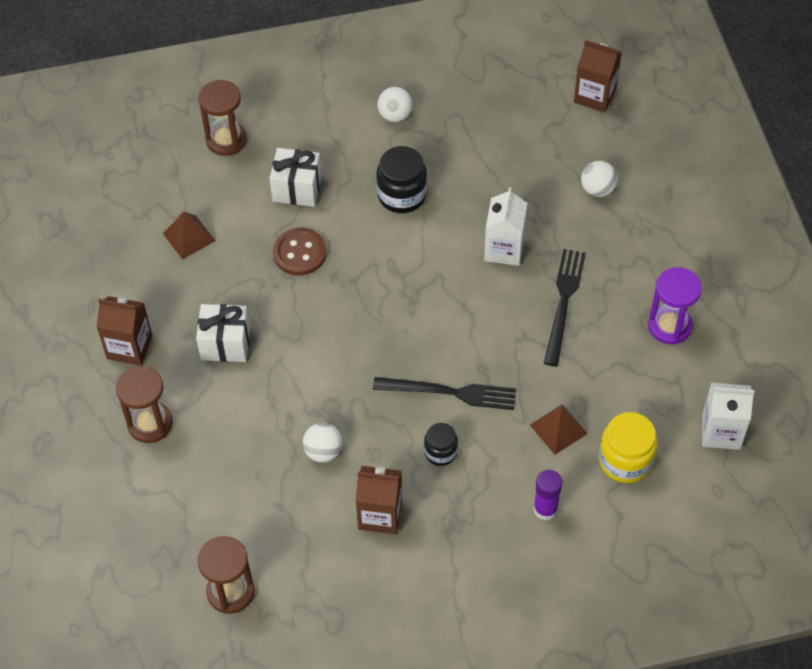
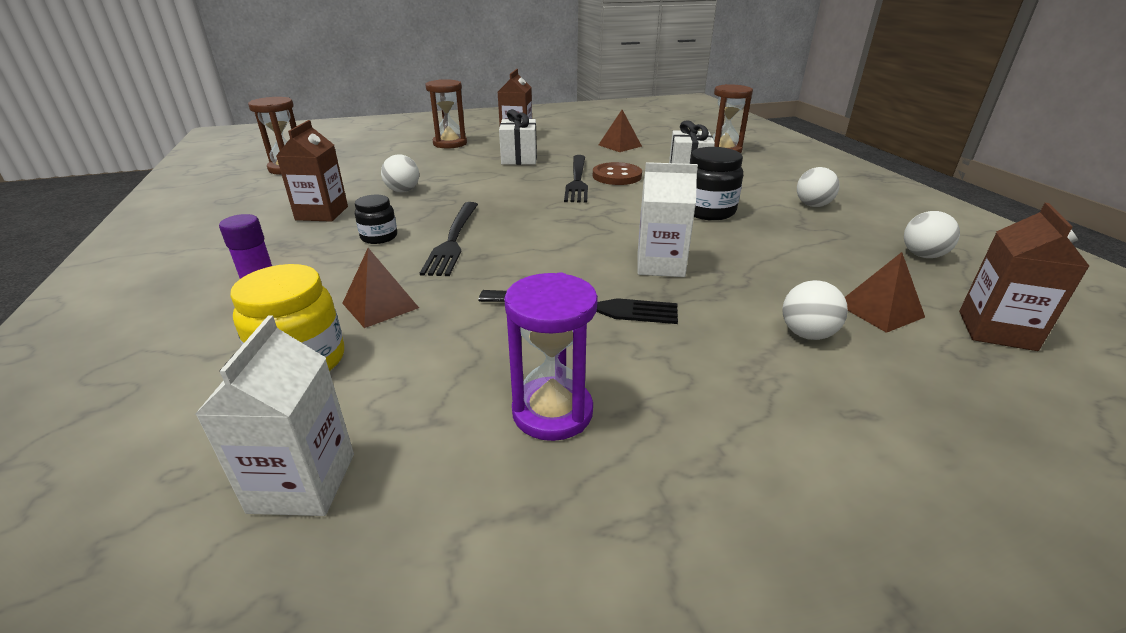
camera: 85 degrees right, 25 degrees down
(308, 290) = (577, 180): none -> black fork
(496, 84) = (922, 255): none -> white ball
(571, 142) = (879, 310): none -> brown pyramid

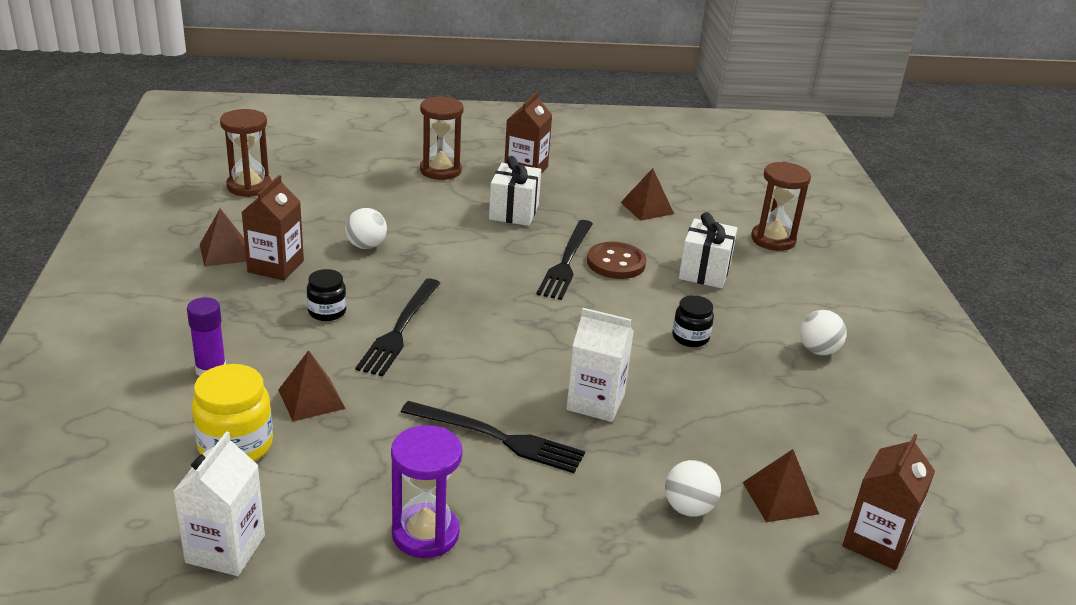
camera: 10 degrees right, 0 degrees up
(270, 210) = (224, 252): none -> brown pyramid
(708, 211) = (690, 337): black jar -> black jar, size x0.61
(922, 255) = (884, 443): white ball -> none

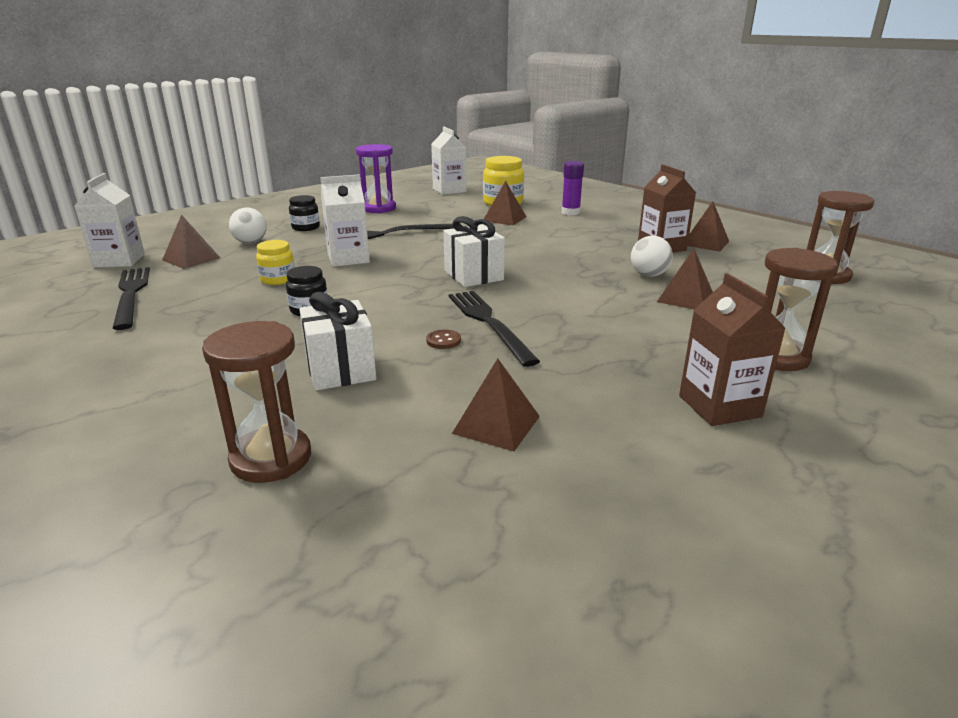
camera: 145 degrees right, 5 degrees down
(327, 312) = (578, 242): black jar -> black jar (306, 227)
(393, 218) = (685, 298): none -> brown pyramid
(400, 329) = (522, 249): black fork -> black fork (131, 294)
(514, 212) = (617, 346): white gift -> white gift (473, 275)
(616, 263) = (443, 341): brown button -> brown button, size x0.48
(695, 398) = (278, 279): none -> yellow jar
(818, 350) = (171, 342): white ball -> none
(876, 542) = (119, 260): brown carton -> white carton

